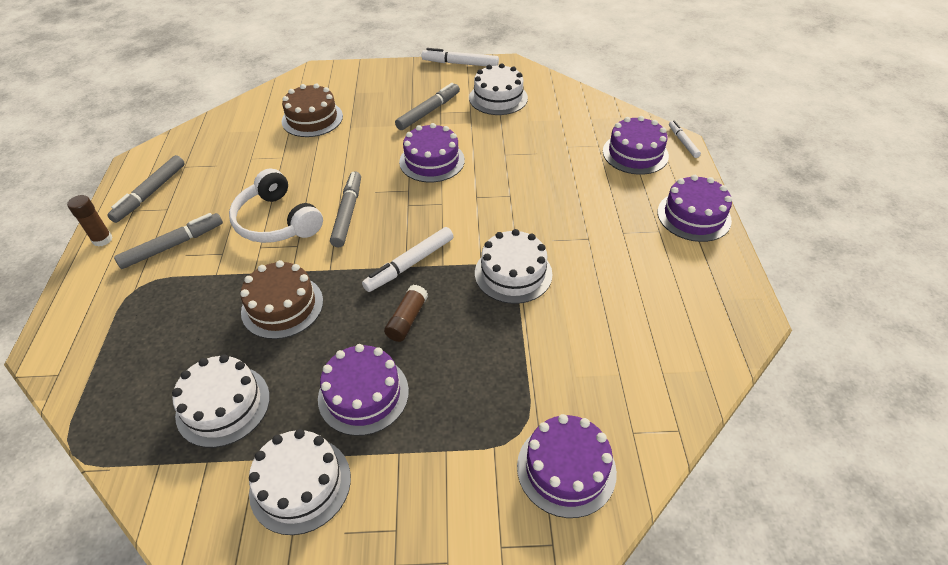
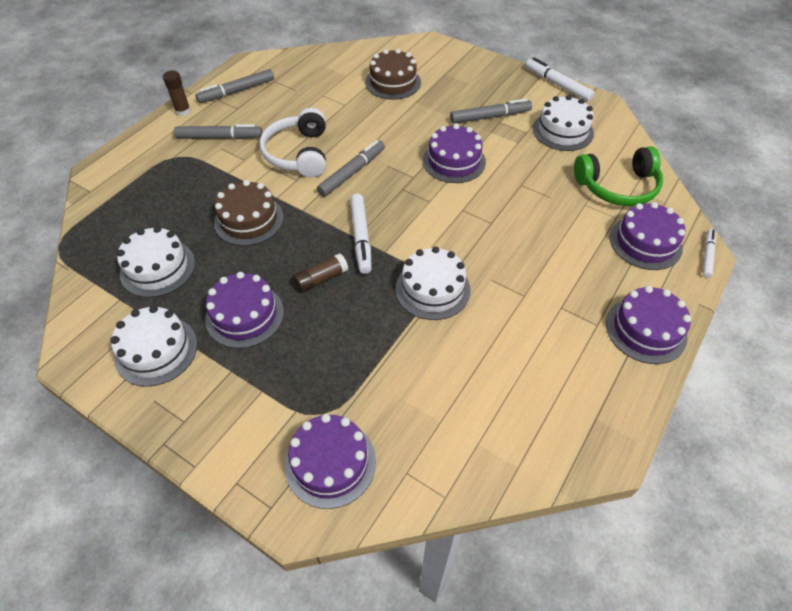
camera: 35 degrees right, 5 degrees up
(410, 264) = (361, 237): white marker -> white marker turned 90 degrees counterclockwise
(578, 122) = (617, 187): none -> green headphones

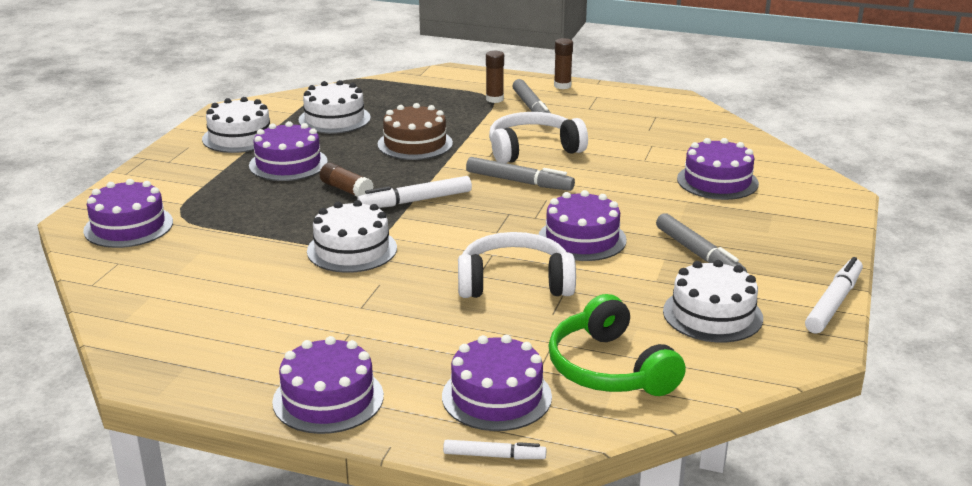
camera: 75 degrees right, 25 degrees down
(184, 154) = (494, 99): none -> brown glue stick
(237, 91) = (618, 102): grey marker -> none
(393, 82) = (717, 181): brown cake -> purple cake
(506, 206) = (514, 282): none -> white headphones

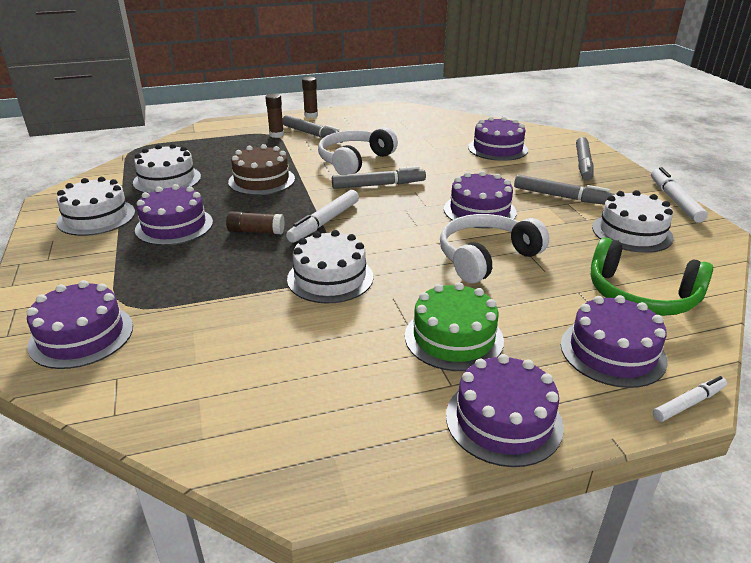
camera: 35 degrees left, 5 degrees up
(381, 331) = (453, 338): none -> green cake
(793, 229) = (583, 164): none -> grey marker

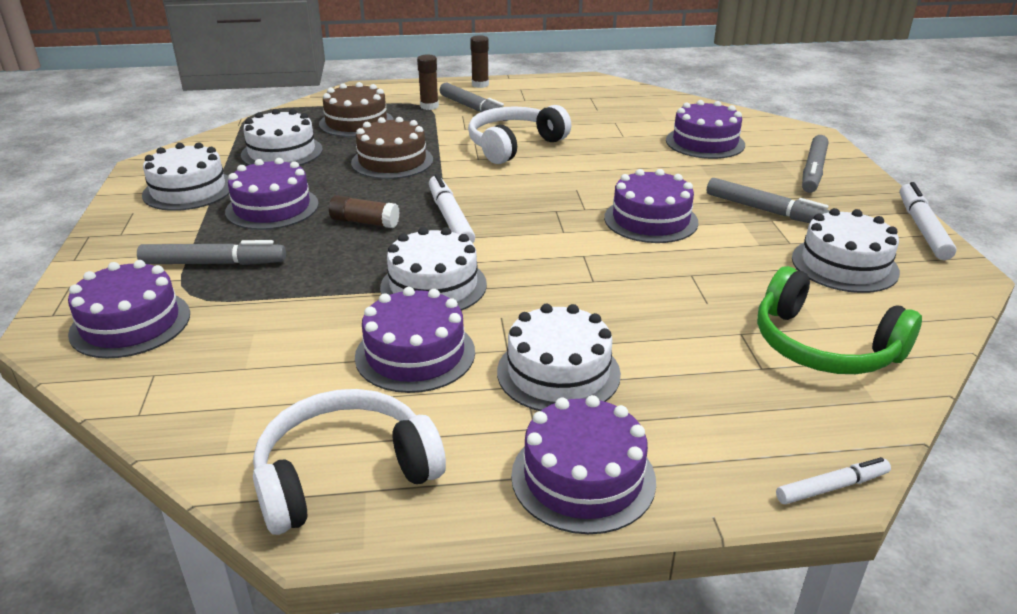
camera: 10 degrees right, 0 degrees up
(221, 151) = (356, 122): none -> brown cake
(324, 222) = (450, 218): white marker -> white marker turned 120 degrees clockwise
(378, 185) = (533, 178): grey marker -> grey marker (214, 263)
(453, 338) = (558, 372): green cake -> white cake
(486, 257) = (636, 279): white headphones -> white headphones (344, 473)
(612, 352) = (756, 412): purple cake -> purple cake (415, 354)

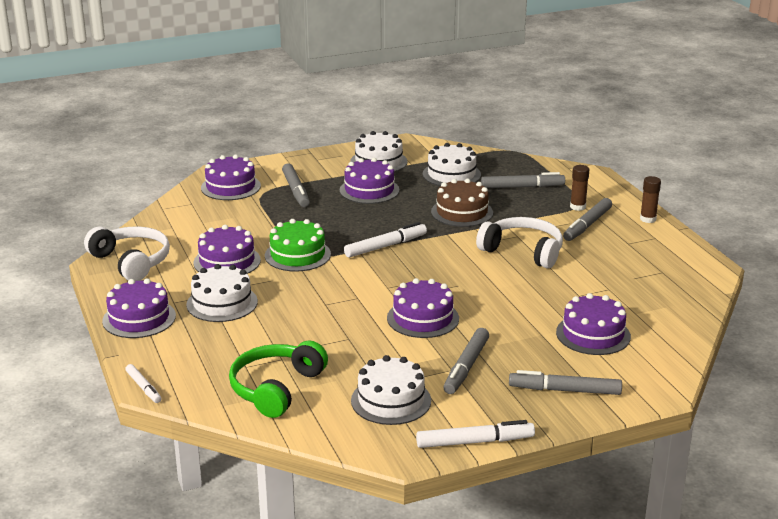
camera: 75 degrees right, 5 degrees down
(356, 122) = (522, 187): brown cake -> grey marker
(364, 222) = (365, 221): brown glue stick -> none
(433, 286) = (297, 255): white cake -> green cake

